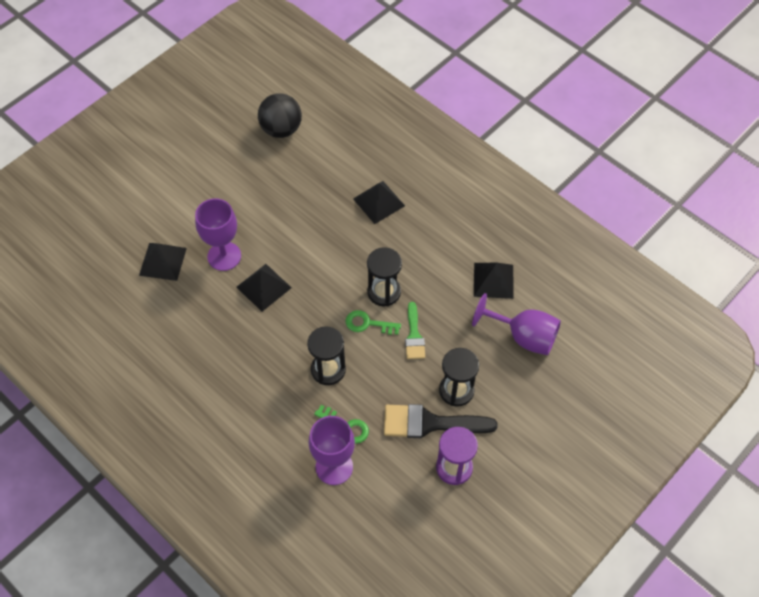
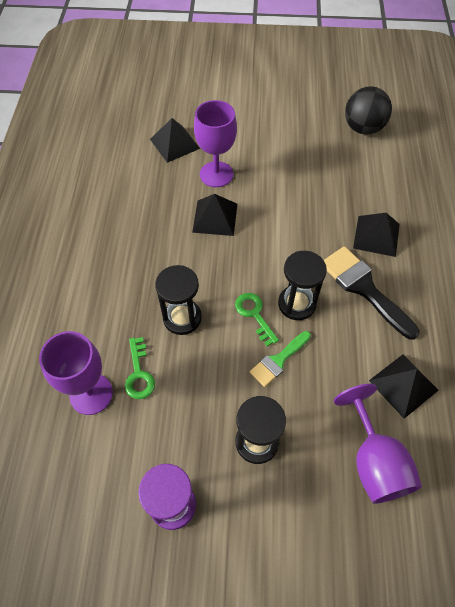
camera: 50 degrees right, 0 degrees up
(430, 423) = (202, 444): black brush -> black brush (364, 288)

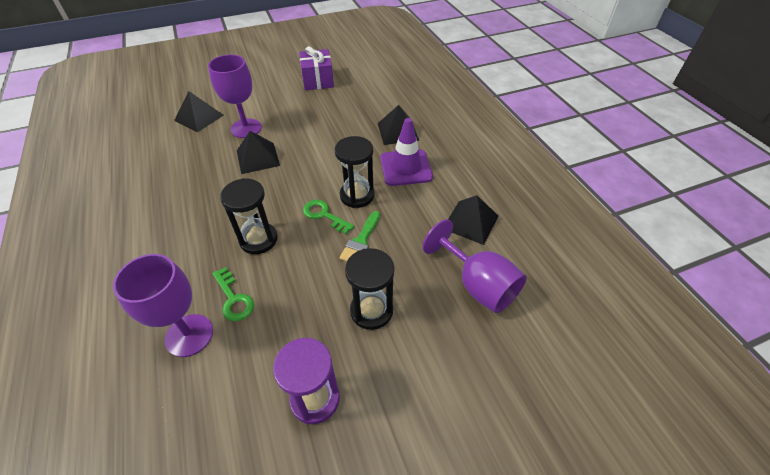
camera: 25 degrees left, 10 degrees down
(316, 131) = (318, 80): none -> purple gift
(363, 128) = (353, 70): black ball -> none
(364, 288) = (405, 168): black brush -> purple traffic cone

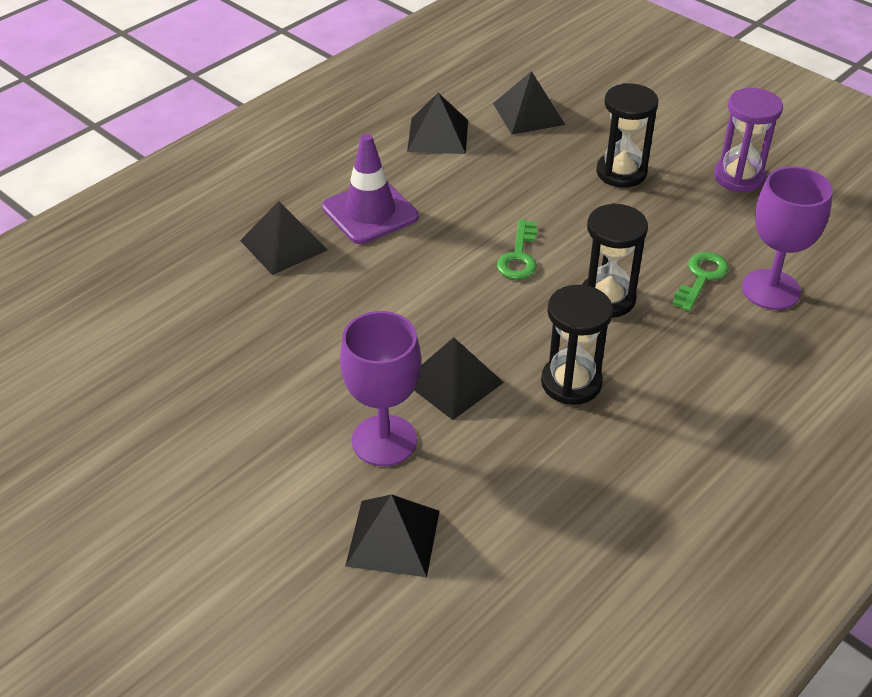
camera: 115 degrees left, 5 degrees down
(318, 80) = (159, 409): purple gift -> none
(357, 195) = (460, 239): black hourglass -> black hourglass (571, 382)
(361, 241) = (536, 210): green brush -> none
(477, 285) = (528, 113): purple goblet -> black pyramid

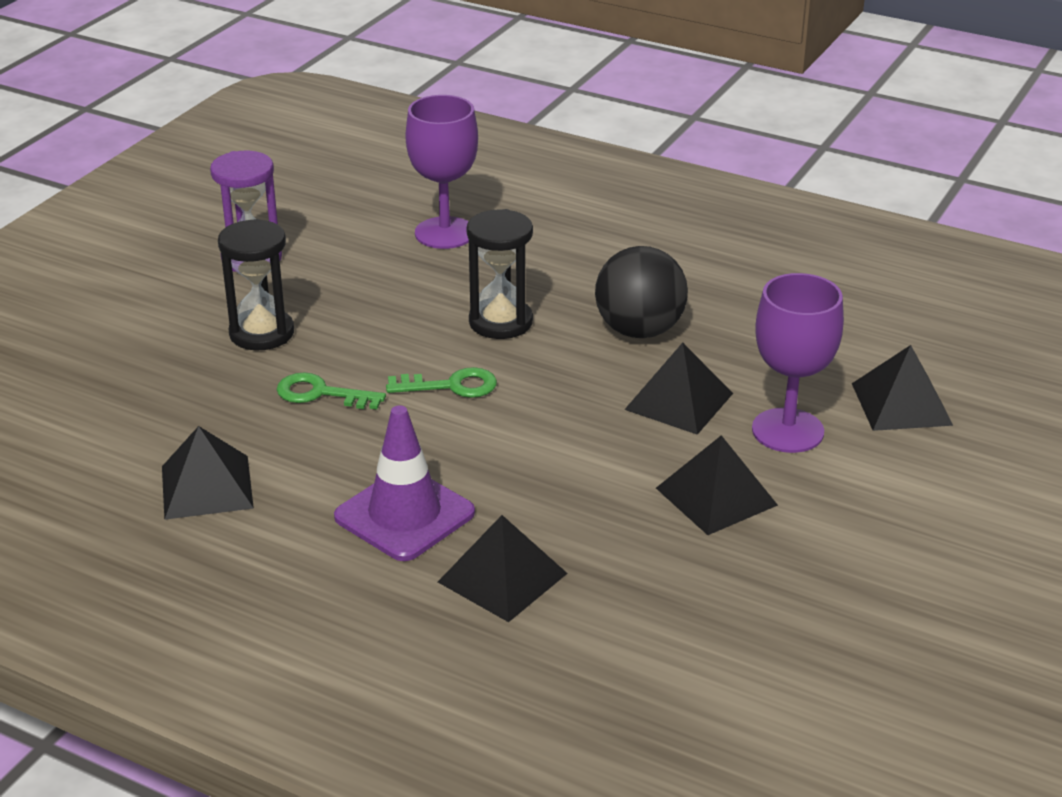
camera: 105 degrees left, 10 degrees down
(528, 113) = (137, 416): black pyramid -> black pyramid (716, 496)
(571, 382) = (639, 330): black hourglass -> black ball
(701, 278) = (442, 270): green key -> green key (321, 394)

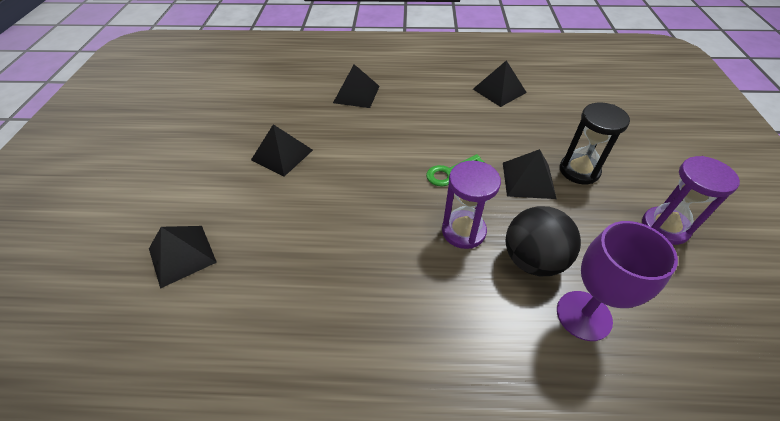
camera: 155 degrees right, 15 degrees up
(321, 394) = (506, 145): green key -> none
(404, 515) = (413, 104): purple traffic cone -> none
(500, 322) = (463, 231): black hourglass -> purple hourglass
(639, 330) = (373, 258): black ball -> black ball (532, 260)
(679, 401) = (322, 206): black pyramid -> black pyramid (528, 180)
(787, 431) = (253, 207): purple goblet -> none

